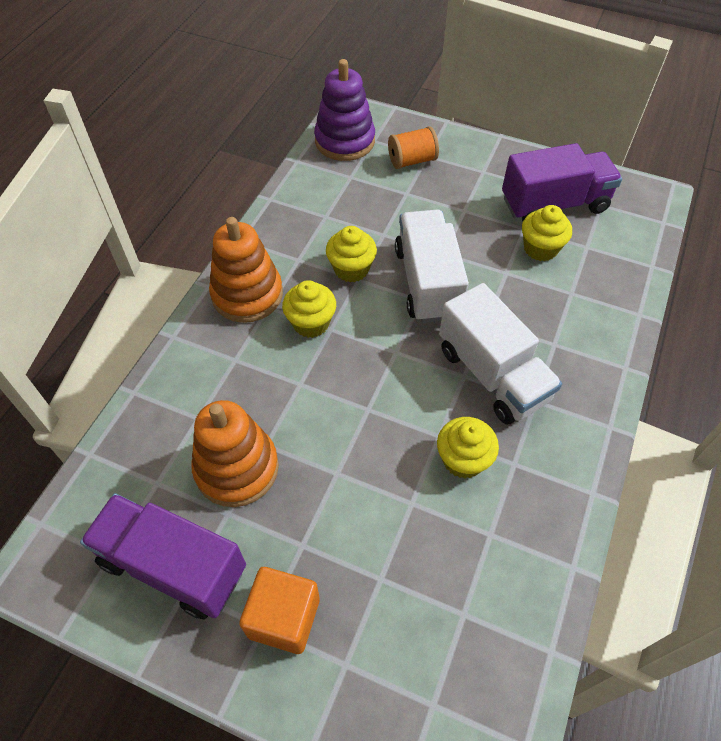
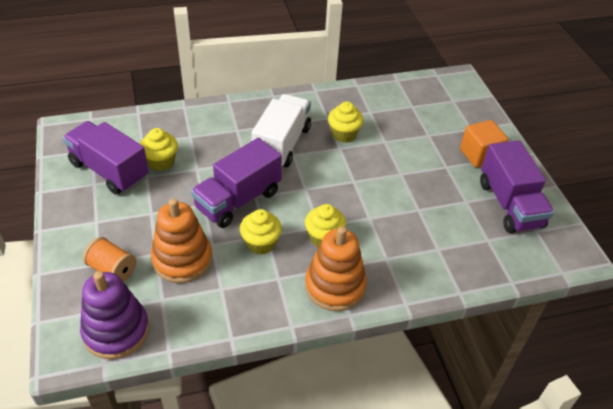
camera: 130 degrees left, 10 degrees down
(237, 468) = (443, 212): orange stacking toy -> orange stacking toy (182, 259)
(427, 282) = (238, 200): white truck -> purple truck

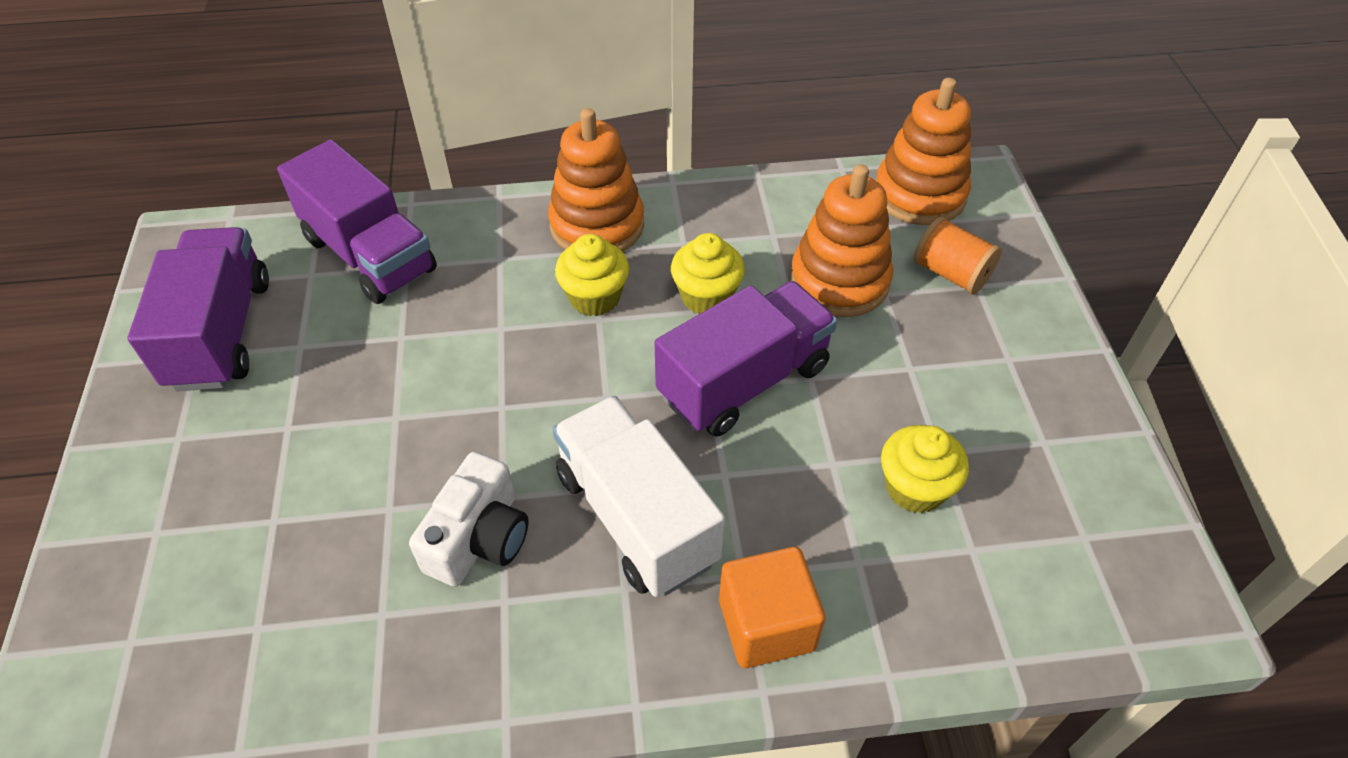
camera: 170 degrees left, 5 degrees up
(109, 171) = (1022, 472): purple truck -> purple truck (370, 255)
(116, 331) = (919, 194): purple stacking toy -> orange stacking toy
(282, 144) = (636, 517): white truck -> white truck turned 120 degrees clockwise
(344, 134) = (479, 538): yellow cupcake -> white camera
(479, 155) = (193, 451): orange cube -> orange cube (766, 624)

